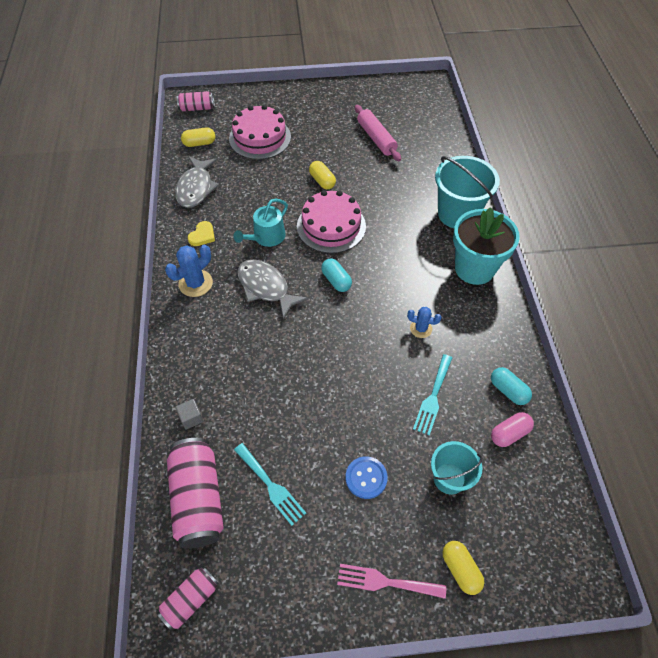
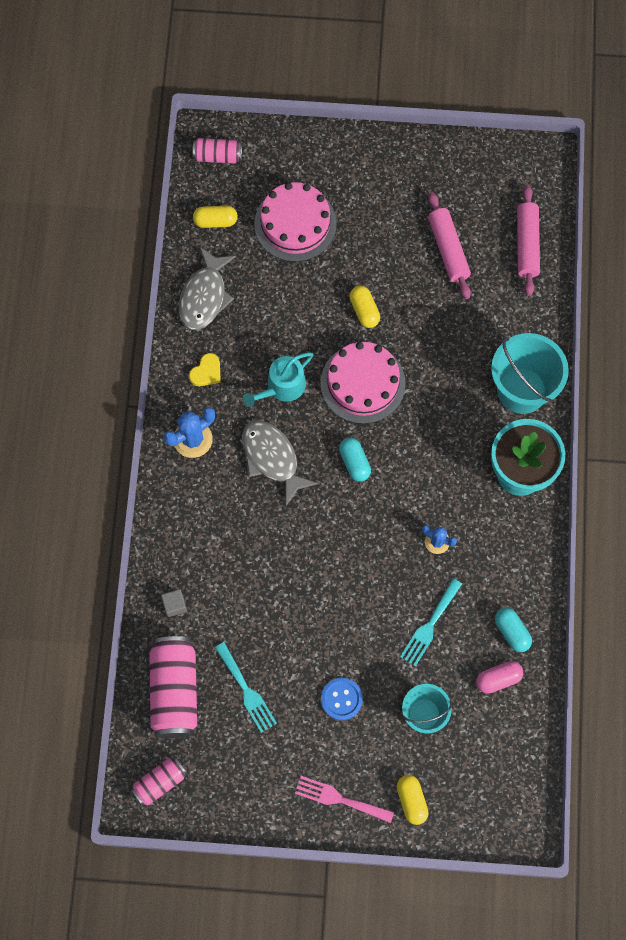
camera: 10 degrees right, 15 degrees up
(432, 129) = (526, 244): none -> pink rolling pin

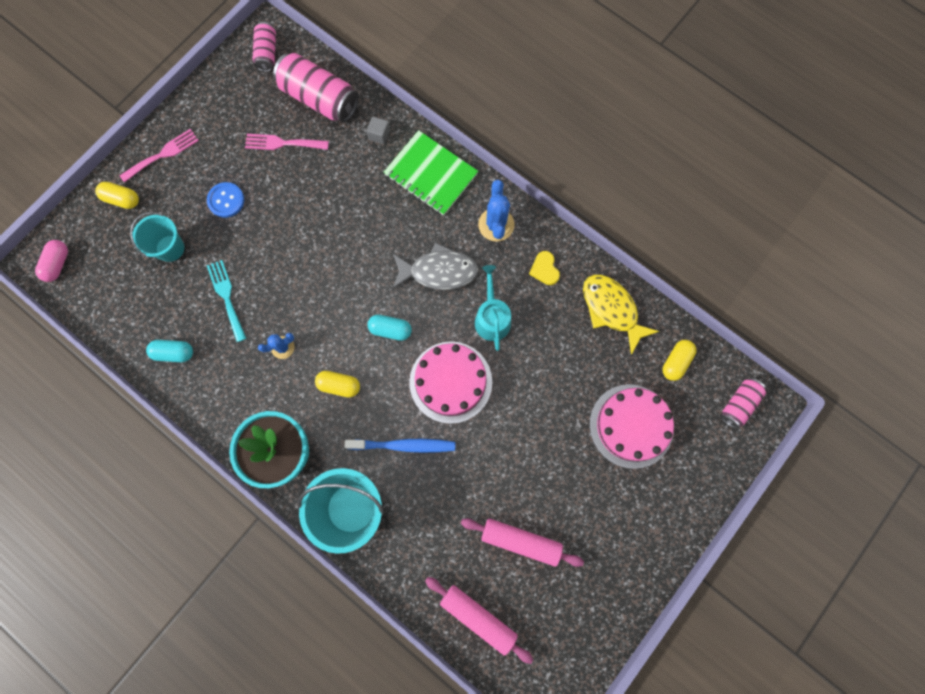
camera: 125 degrees right, 5 degrees up
(183, 529) = (431, 174): none -> green notebook
(204, 296) = (611, 309): grey fish -> yellow fish
(246, 691) = (282, 143): turquoise fork -> pink fork
(364, 311) = (512, 428): yellow capsule -> yellow capsule (339, 385)
(442, 384) = (404, 445): none -> blue toothbrush
(498, 679) = (150, 318): pink capsule -> pink capsule (58, 264)

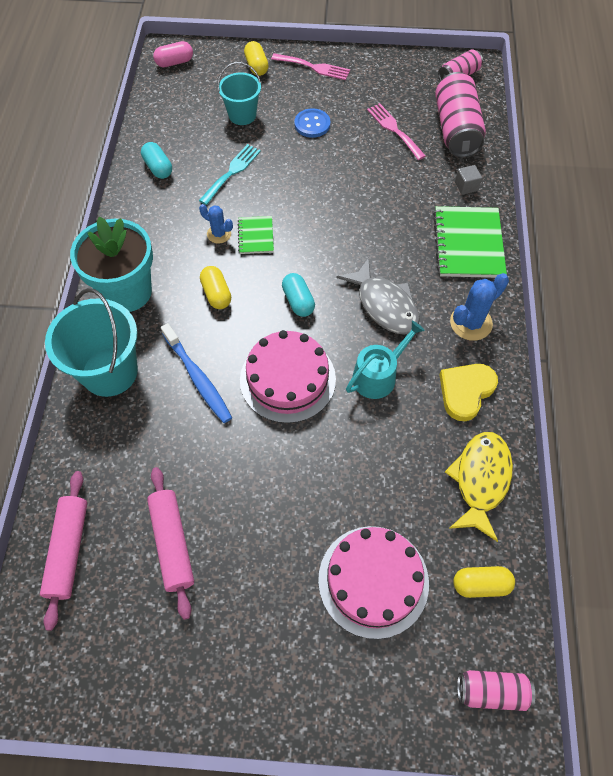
camera: 55 degrees right, 15 degrees down
(306, 321) = (255, 236): none -> green notebook
(544, 269) = (465, 391): yellow heart -> yellow heart, size x1.55

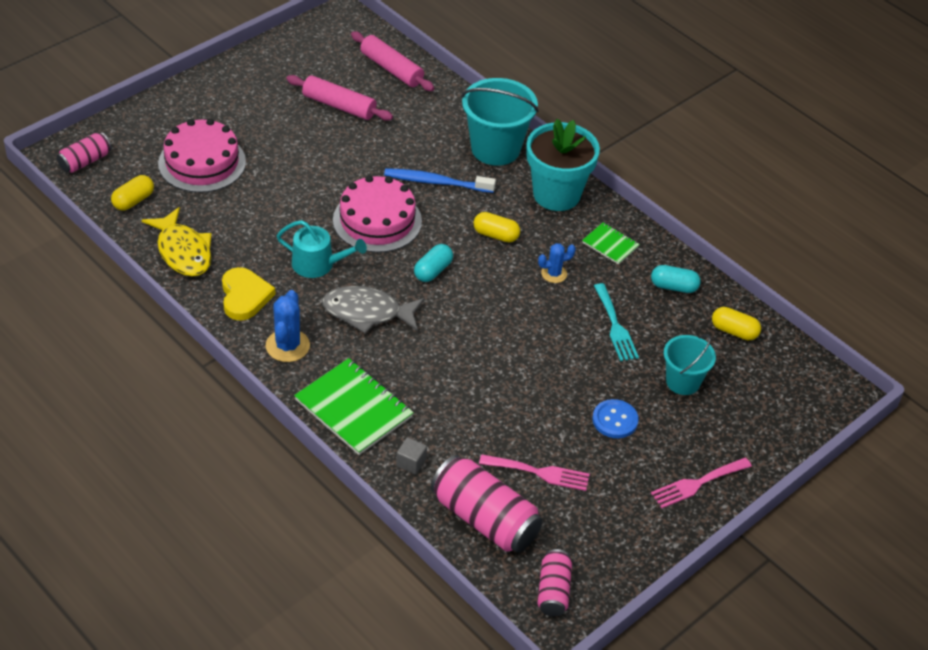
camera: 130 degrees right, 15 degrees down
(174, 62) = (816, 386): pink capsule -> none
(255, 236) = (525, 292): green notebook -> green notebook (610, 244)
(256, 66) = (746, 441): yellow capsule -> yellow capsule (734, 331)
(298, 301) = (433, 271): turquoise capsule -> turquoise capsule turned 75 degrees counterclockwise
(378, 375) = (318, 264): turquoise watering can -> turquoise watering can turned 75 degrees counterclockwise

